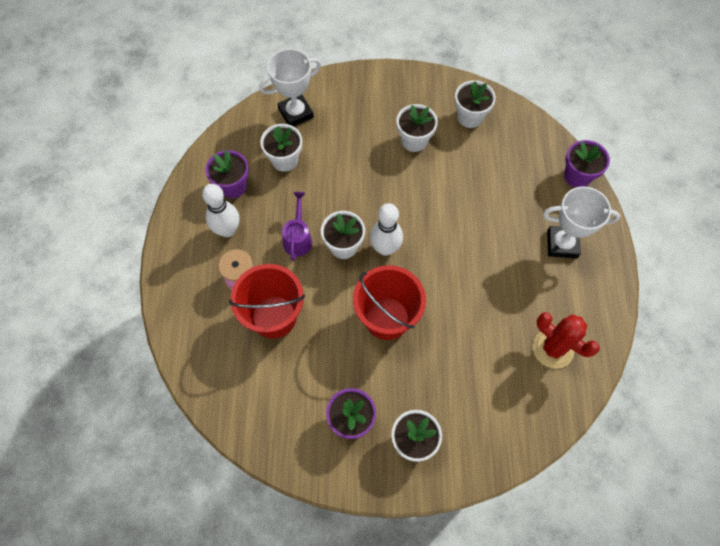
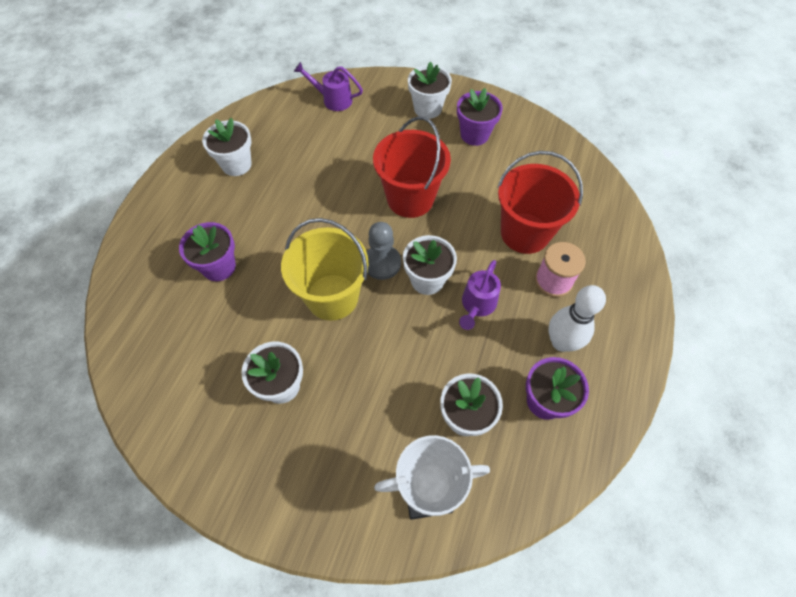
camera: 160 degrees left, 5 degrees down
(385, 248) = (382, 263): white bowling pin -> grey pawn
(411, 209) = (332, 297): none -> yellow bucket
(470, 117) = (189, 395): white flower pot -> white flower pot (236, 164)
(519, 417) = (333, 99): none -> purple watering can
(553, 348) = (272, 133): red cactus -> none
(562, 244) = (197, 210): white trophy -> none
(577, 176) = (123, 272): purple flower pot -> purple flower pot (219, 267)

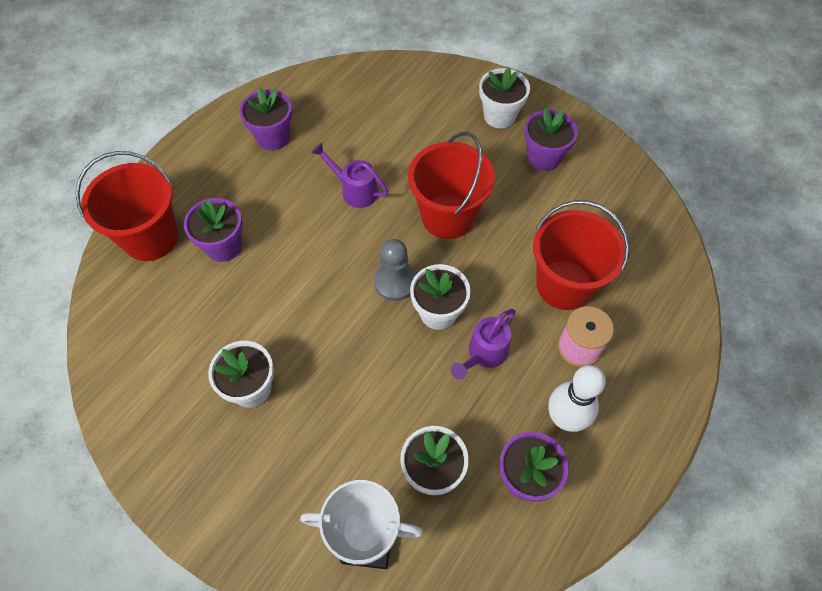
camera: 15 degrees right, 0 degrees up
(148, 274) = (151, 238): none -> red bucket
(236, 164) = (273, 137): white flower pot -> purple flower pot
(332, 297) = (331, 306): yellow bucket -> none
(333, 99) = (397, 84): purple watering can -> purple watering can (355, 190)

